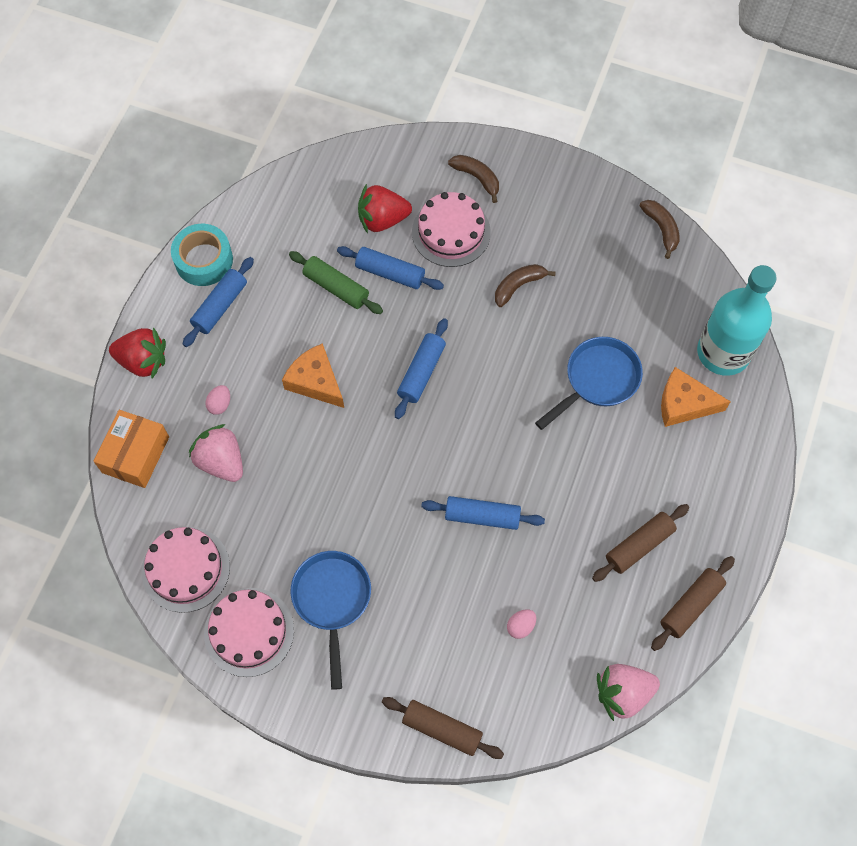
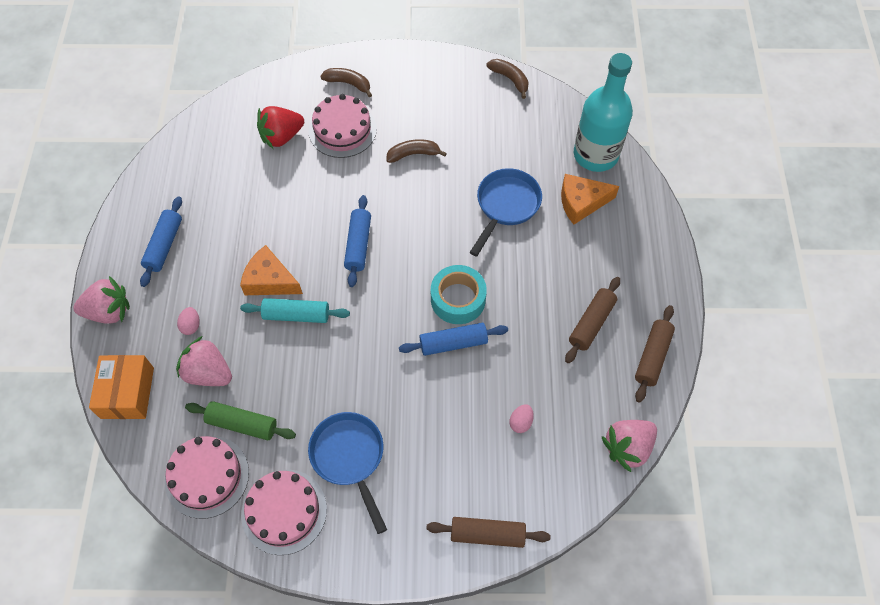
camera: 20 degrees left, 5 degrees down
(143, 361) = (109, 311): red strawberry -> pink strawberry
(204, 260) = (137, 213): turquoise tape -> turquoise tape (458, 299)
(330, 429) = (296, 315): none -> turquoise rolling pin
(336, 287) = (261, 200): green rolling pin -> green rolling pin (242, 424)
(390, 273) = (303, 175): blue rolling pin -> none
(518, 286) = (413, 154): brown banana -> brown banana turned 45 degrees clockwise

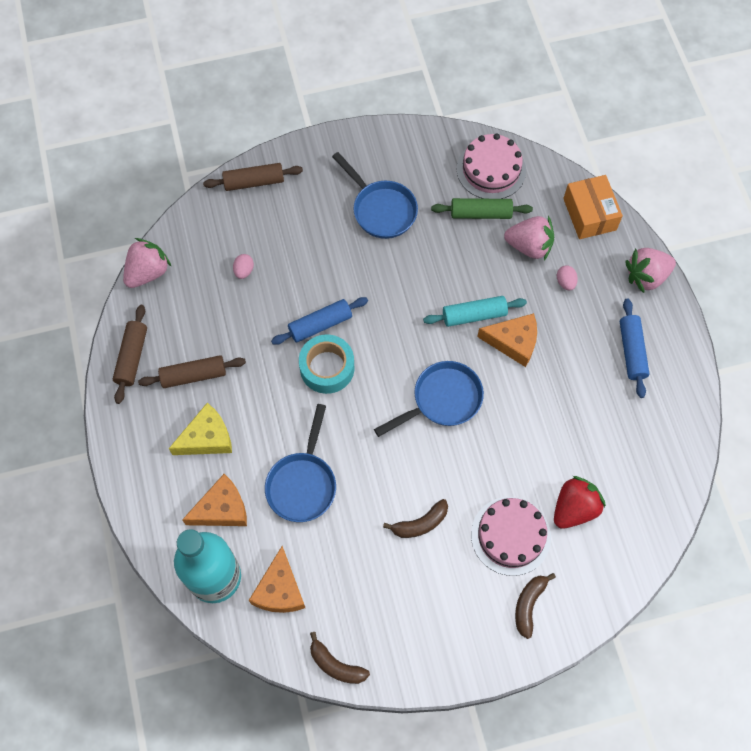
camera: 165 degrees right, 5 degrees up
(284, 511) = (419, 160): pink cake -> none
(348, 83) = (528, 604): brown banana -> brown banana turned 105 degrees clockwise
(358, 245) = (442, 400): blue rolling pin -> blue pan
(543, 135) = (280, 590): none -> orange cheese
(586, 263) = (207, 438): none -> yellow cheese
(591, 323) = (193, 375): brown rolling pin -> brown rolling pin turned 60 degrees clockwise

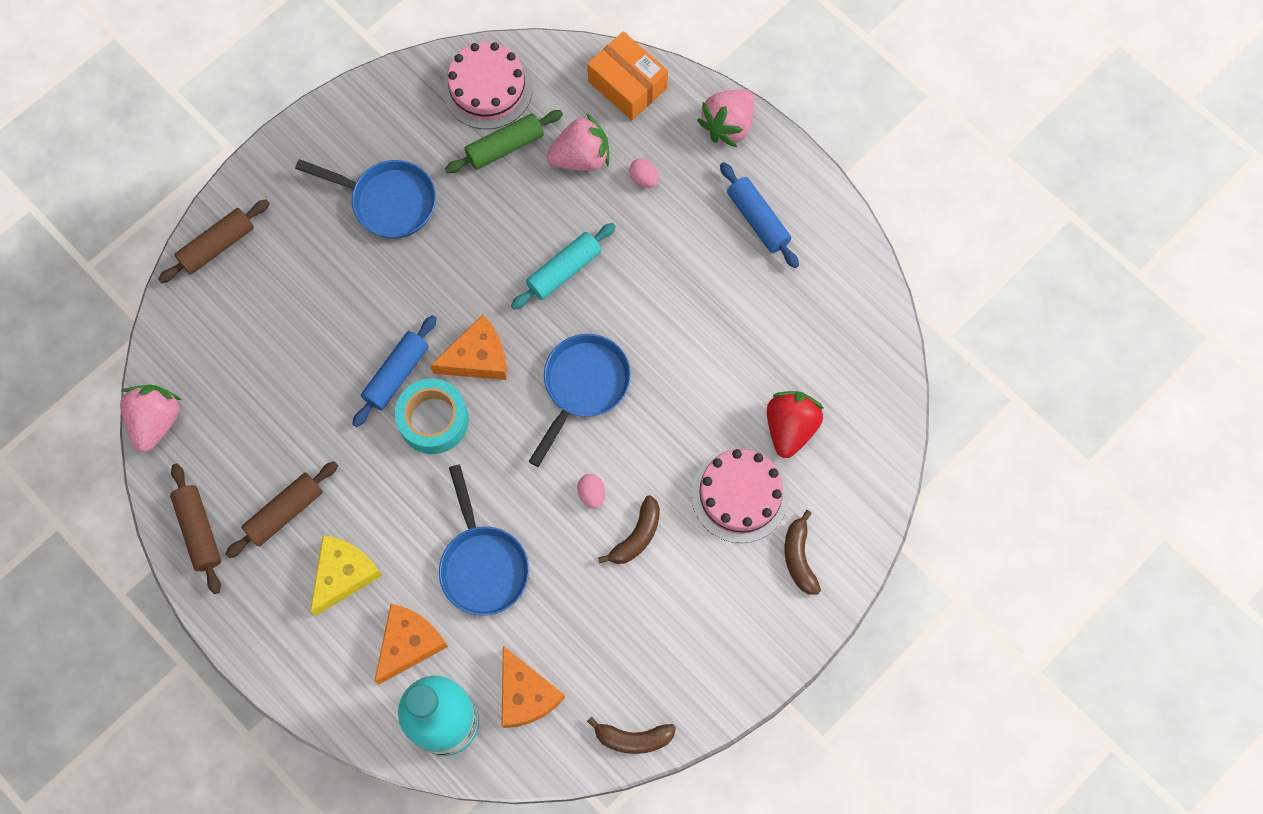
camera: 30 degrees left, 5 degrees up
(244, 271) = (270, 359): pink egg -> pink egg (591, 494)
(513, 342) = (624, 278): orange cheese -> orange cheese (478, 357)

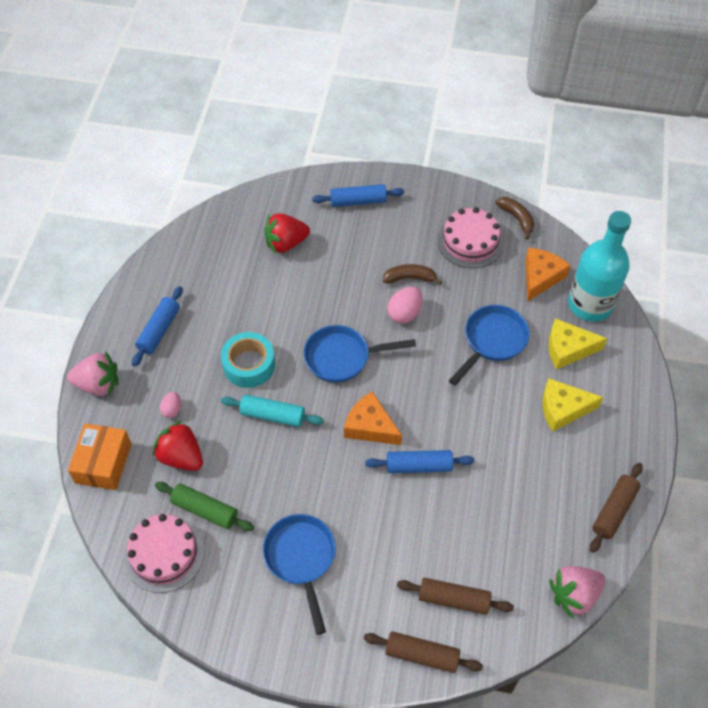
camera: 125 degrees left, 15 degrees down
(285, 512) = (558, 468): brown rolling pin -> brown rolling pin (454, 599)
(409, 643) = (568, 349): orange cheese -> yellow cheese
(433, 420) = (430, 424): turquoise tape -> turquoise tape (249, 365)
(581, 157) = (181, 457): pink strawberry -> red strawberry
(591, 494) = (404, 313): pink egg -> pink egg, size x1.62
(740, 495) = (345, 245): pink cake -> pink cake (470, 241)
(799, 557) = (358, 201): brown banana -> blue rolling pin

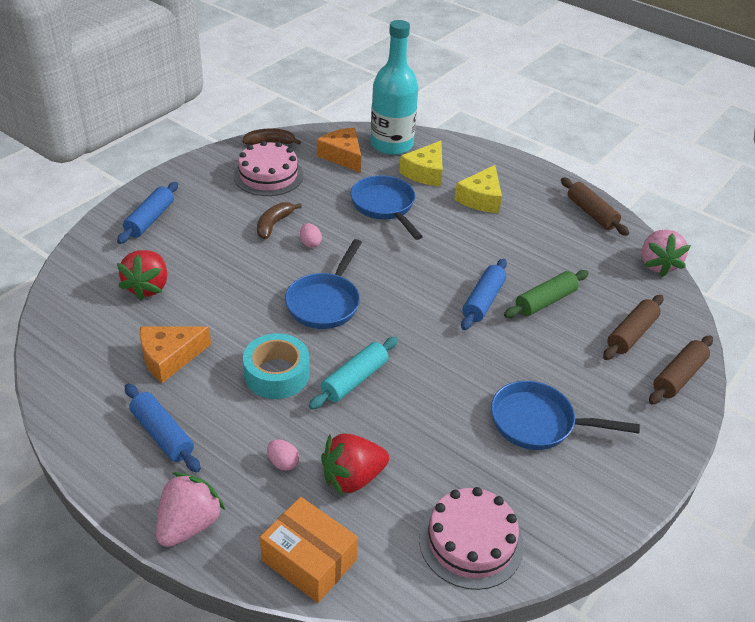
camera: 65 degrees left, 15 degrees down
(205, 510) = (436, 481): green rolling pin -> green rolling pin (545, 301)
(370, 426) = (418, 315): orange cheese -> orange cheese (169, 357)
(404, 313) = (310, 243): pink egg -> pink egg, size x0.62

